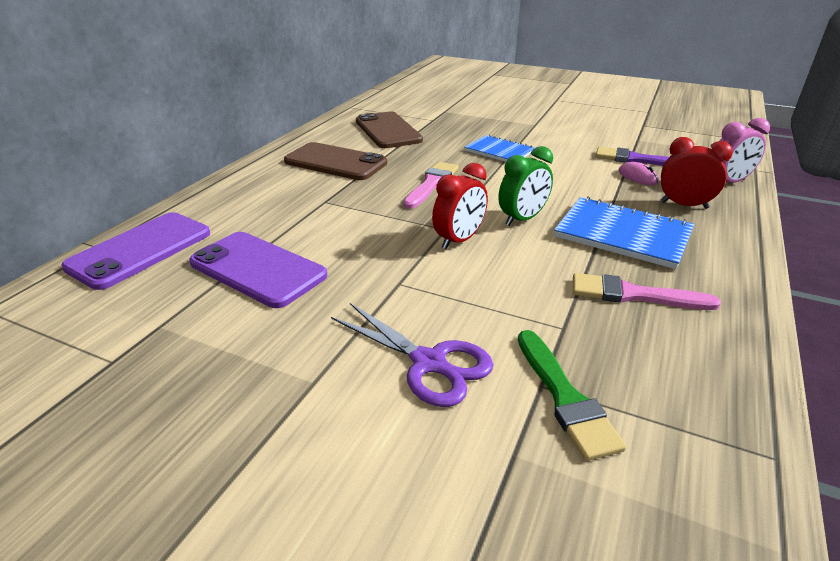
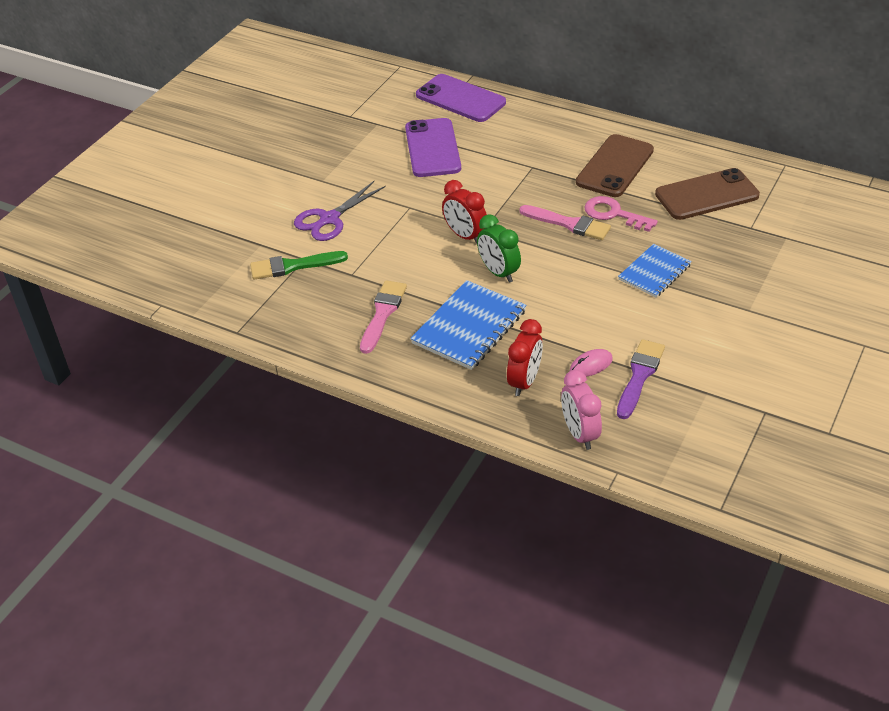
camera: 95 degrees right, 10 degrees up
(257, 269) = (432, 148): purple phone -> purple phone turned 45 degrees counterclockwise
(415, 164) = (613, 214): none -> pink key

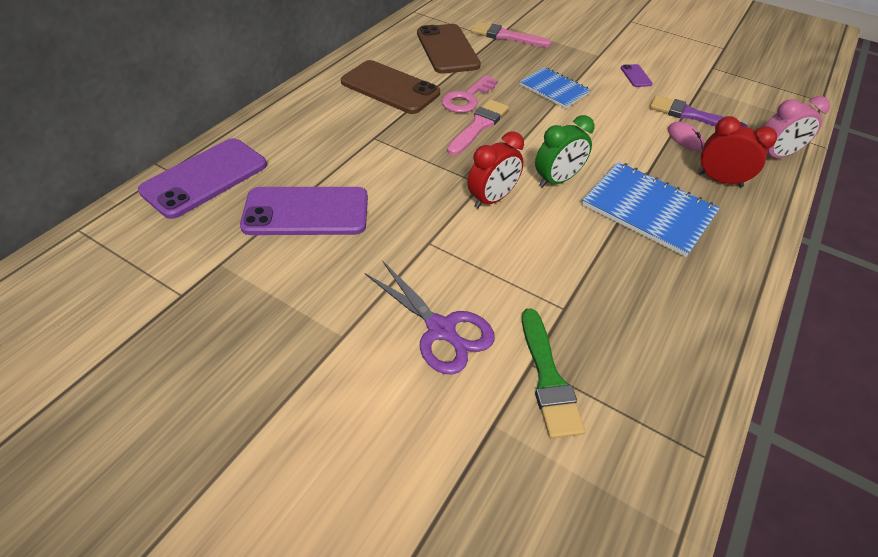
camera: 90 degrees left, 5 degrees up
(382, 313) = (637, 281): pink brush -> pink brush (506, 36)
(711, 338) = (635, 76): none -> purple phone

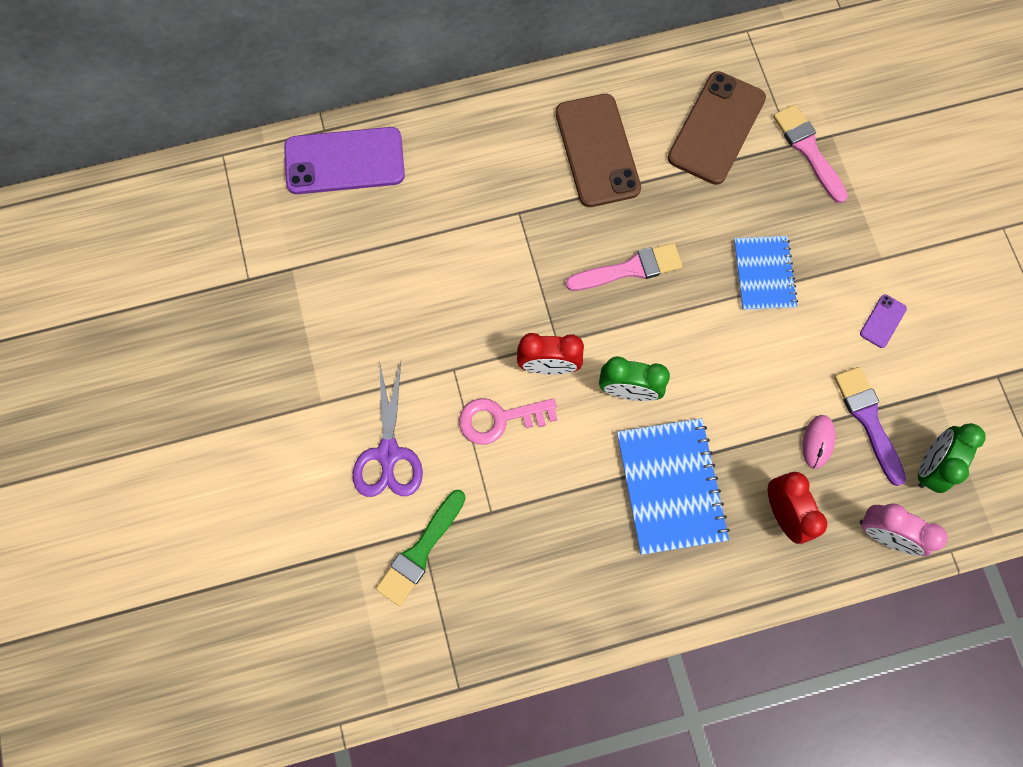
camera: 45 degrees right, 25 degrees up
(306, 212) = (390, 262): purple phone -> none
(467, 98) = (657, 222): pink key -> pink key (499, 419)
(744, 115) = (929, 465): none -> green clock

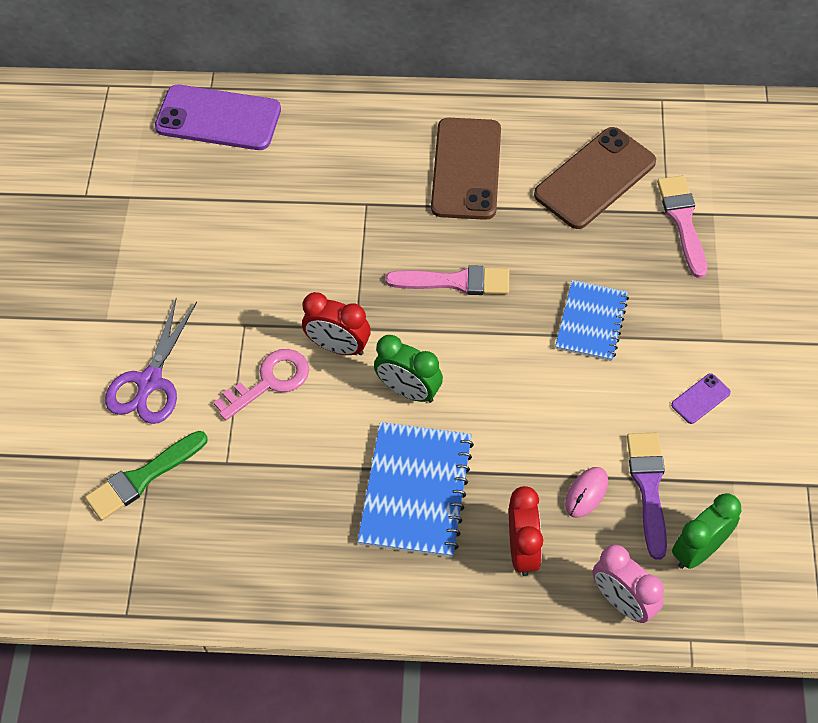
camera: 20 degrees right, 15 degrees down
(499, 419) = (270, 381): pink key -> pink key turned 135 degrees clockwise

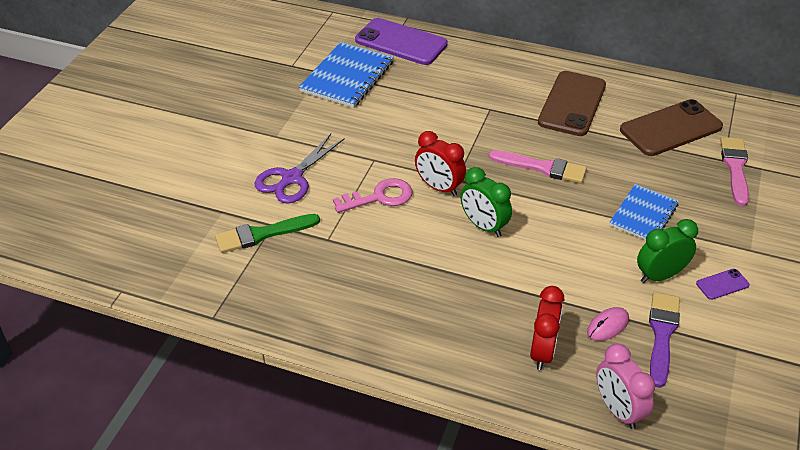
camera: 15 degrees right, 15 degrees down
(416, 491) = (467, 291): blue notebook -> blue notebook (347, 77)
(698, 550) = (695, 389): green clock -> green clock (660, 275)

